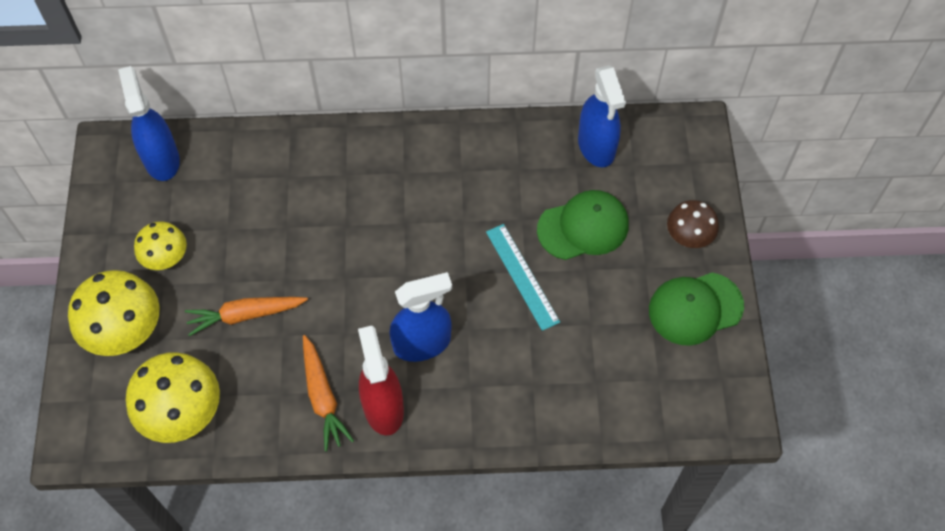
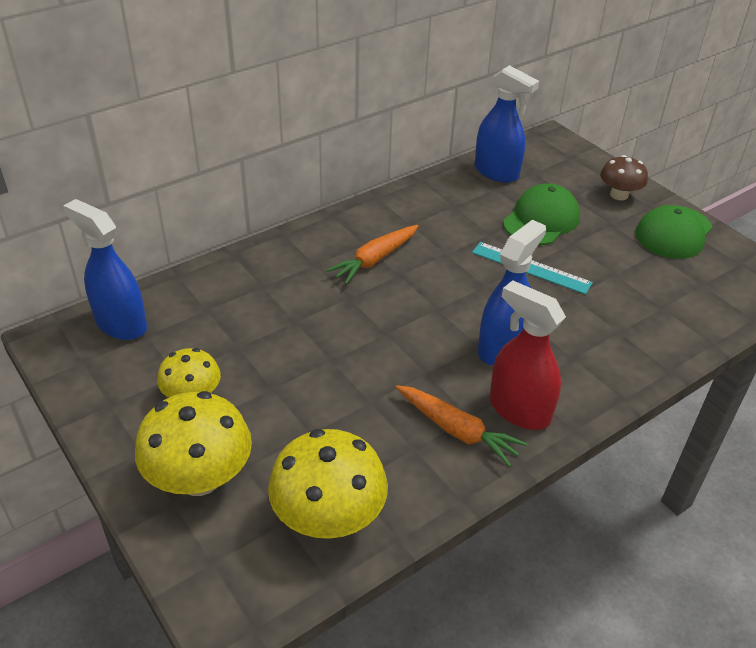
camera: 35 degrees left, 20 degrees down
(245, 315) = (318, 404): orange carrot -> orange carrot (375, 260)

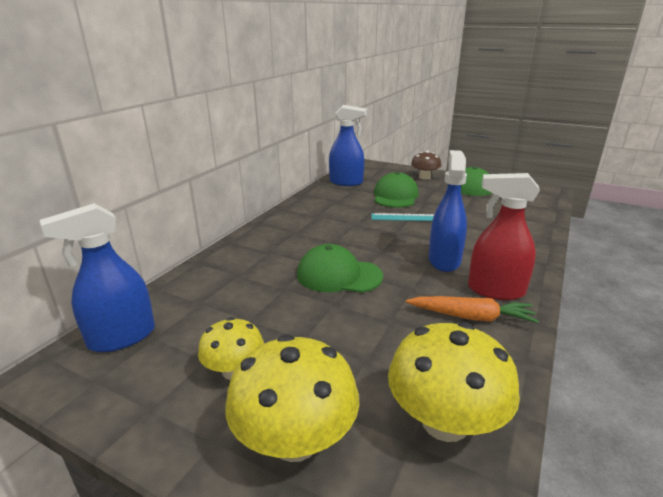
camera: 25 degrees left, 15 degrees down
(121, 324) = (121, 337): blue spray bottle -> blue spray bottle turned 45 degrees counterclockwise
(364, 324) = (339, 275): none -> green cap
(375, 260) = (311, 239): orange carrot -> none

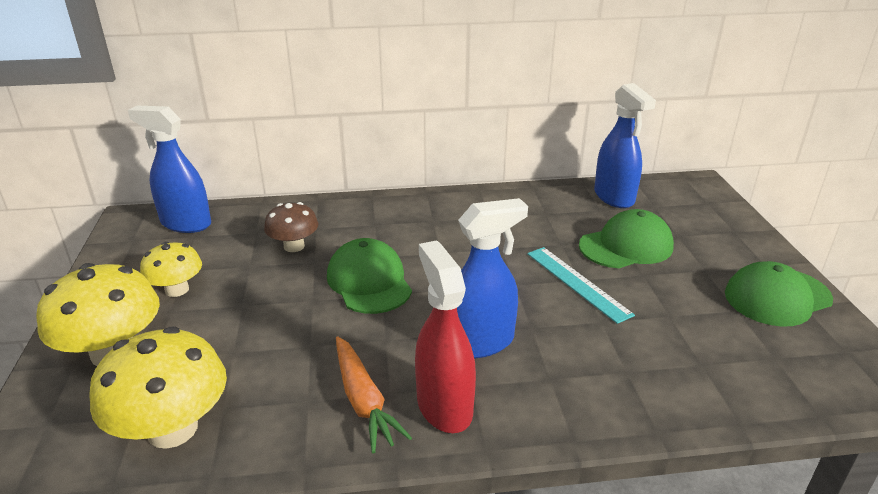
camera: 55 degrees right, 5 degrees up
(424, 177) = (736, 246): brown mushroom -> brown mushroom (294, 246)

